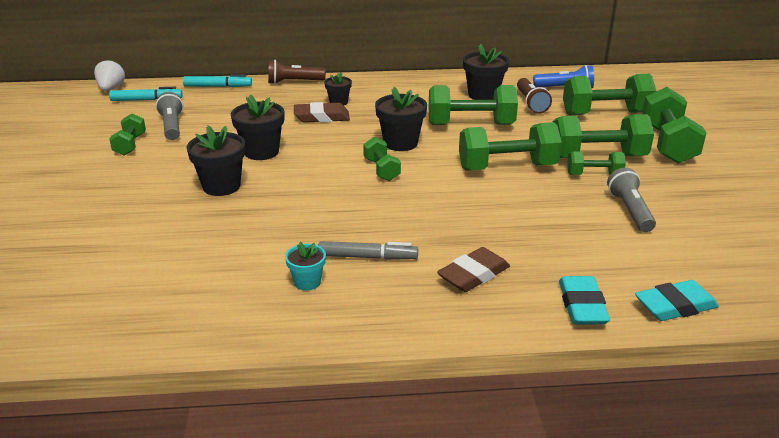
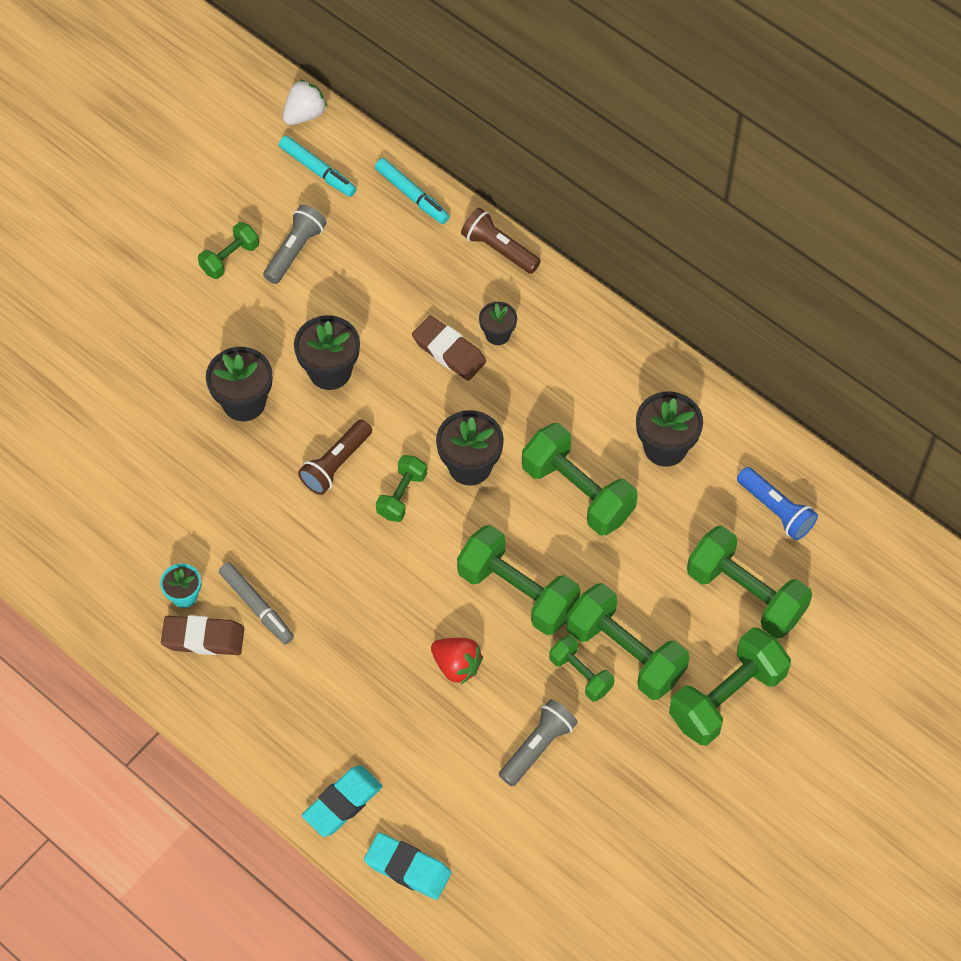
camera: 45 degrees right, 30 degrees up
(473, 275) = (308, 699): brown eraser -> brown eraser (203, 638)
(529, 208) = (456, 665): none -> red strawberry
(531, 103) = (694, 507): brown flashlight -> brown flashlight (336, 464)

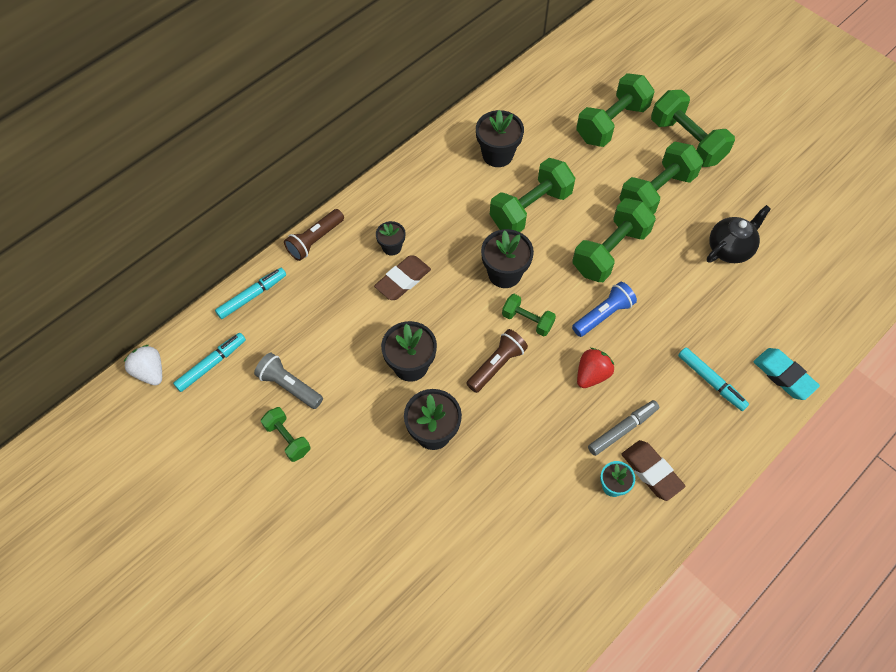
camera: 85 degrees left, 0 degrees up
(203, 638) = (651, 472): brown eraser -> brown eraser turned 45 degrees counterclockwise
(329, 712) = (711, 381): none -> turquoise marker
(336, 464) = (497, 365): brown flashlight -> brown flashlight turned 90 degrees counterclockwise
(408, 868) = (829, 336): turquoise eraser -> none
(456, 665) = (669, 294): red strawberry -> red strawberry (592, 375)
(538, 747) = (730, 249): grey flashlight -> black teapot
(580, 674) = (673, 219): green dumbbell -> none
(775, 510) = (550, 101): blue flashlight -> blue flashlight (603, 315)

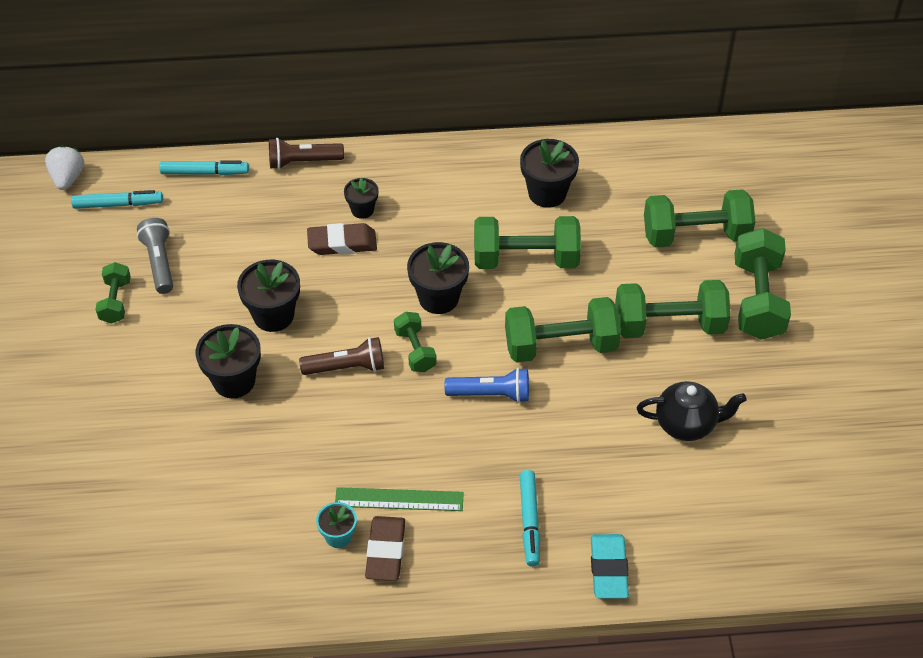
camera: 40 degrees right, 10 degrees down
(592, 375) = (423, 435): red strawberry -> none
(622, 430) = (399, 499): grey marker -> green ruler

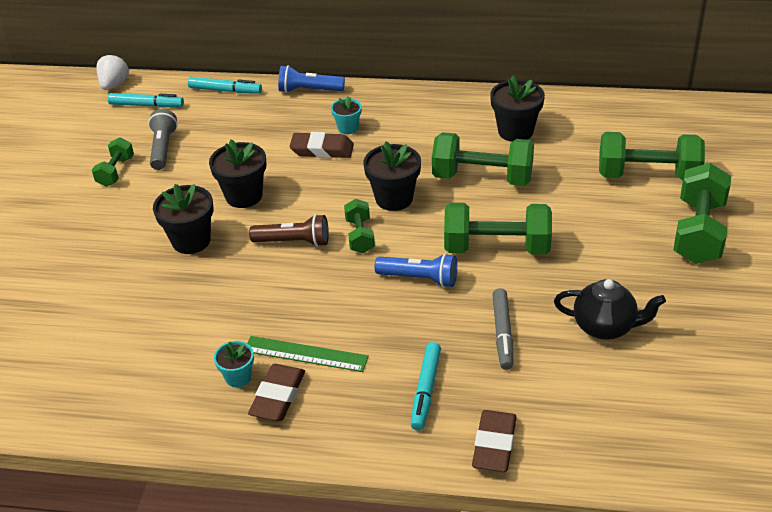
camera: 15 degrees right, 10 degrees down
(303, 161) = (309, 90): brown flashlight -> blue flashlight
(362, 210) = (348, 128): black flower pot -> turquoise flower pot
(589, 446) = (502, 333): none -> grey marker
(608, 569) = (494, 445): turquoise eraser -> brown eraser
(669, 325) = (606, 243): green dumbbell -> none

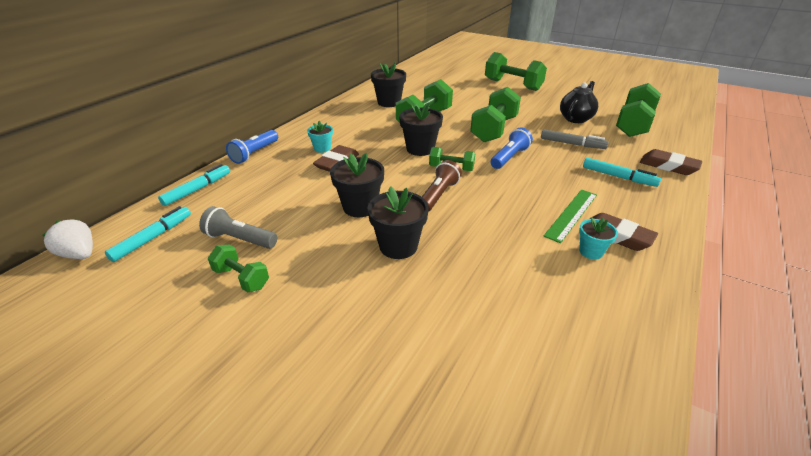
camera: 70 degrees left, 5 degrees down
(647, 175) = (460, 84): green dumbbell -> green dumbbell (633, 125)

